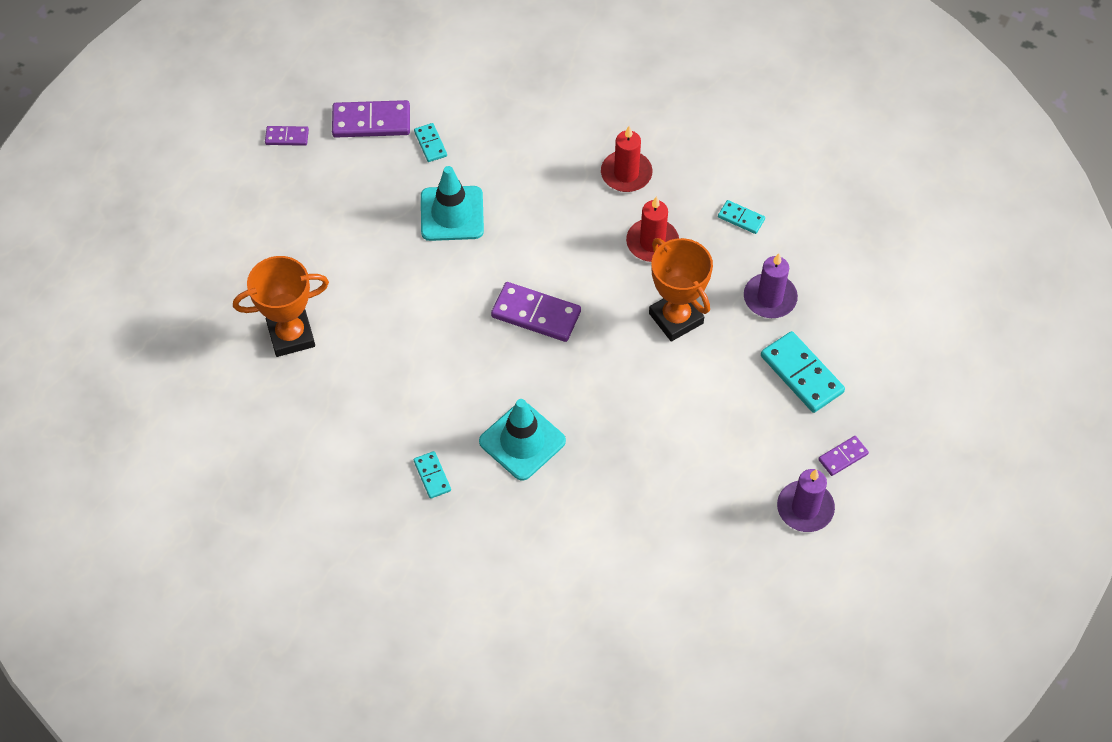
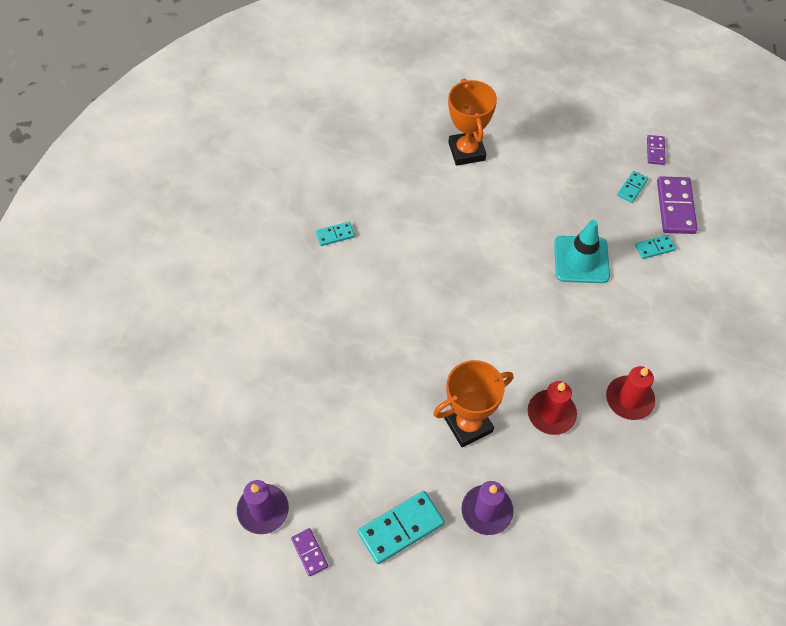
camera: 95 degrees right, 0 degrees up
(522, 441) = (357, 296): turquoise traffic cone -> none
(536, 314) = (478, 314): purple domino -> none
(741, 218) = (579, 496): turquoise domino -> turquoise domino (632, 188)

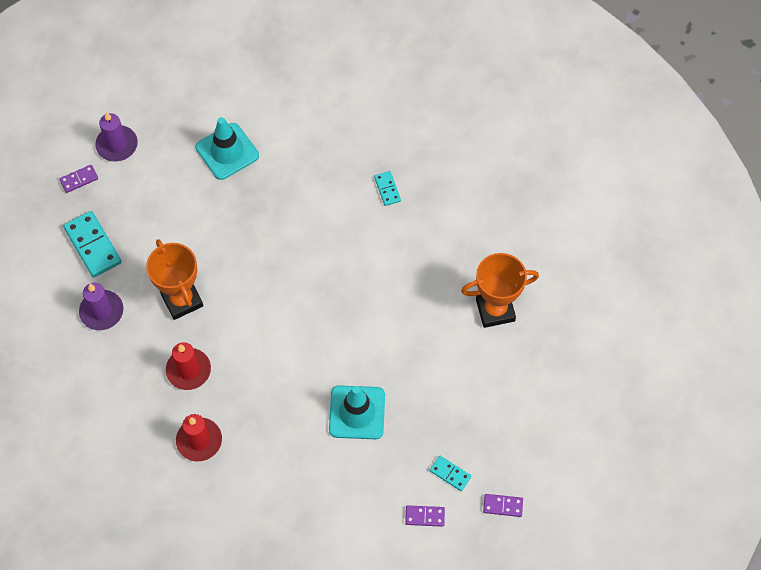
camera: 90 degrees right, 5 degrees up
(280, 386) = (227, 151): none -> turquoise traffic cone
(654, 248) = (371, 487): turquoise domino -> none
(675, 207) = (425, 516): purple domino -> purple domino, size x0.54

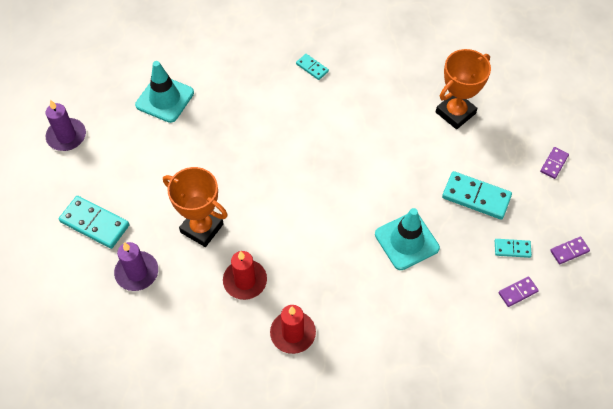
camera: 30 degrees left, 5 degrees down
(79, 179) = (49, 178): purple domino -> purple domino (554, 164)
(453, 405) = (476, 197): none -> turquoise domino

